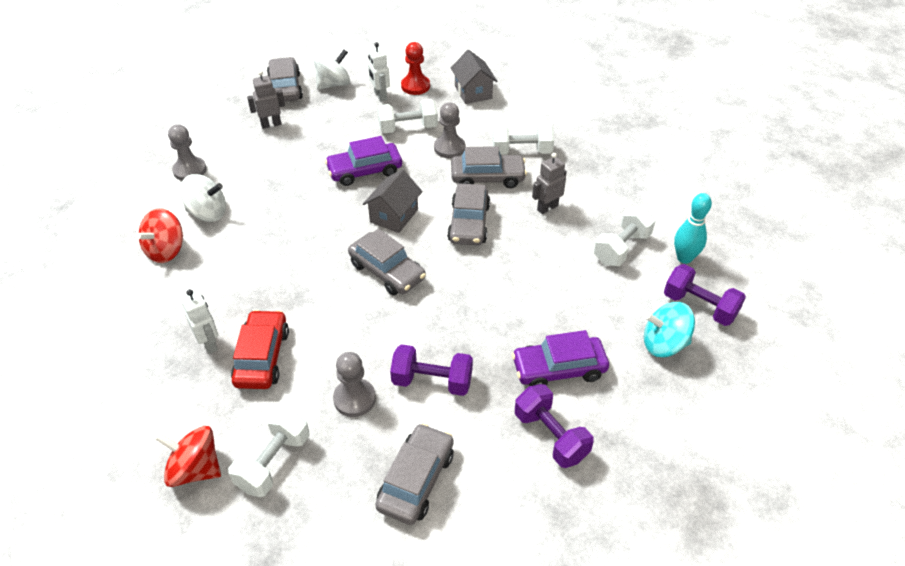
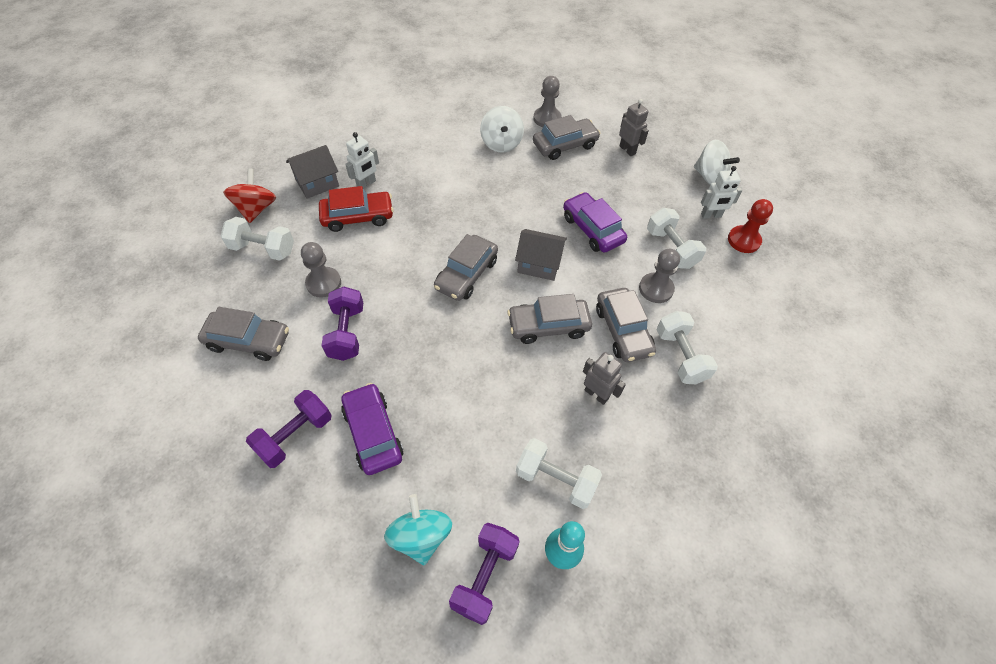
camera: 75 degrees right, 10 degrees up
(166, 250) = (453, 133): red spinning top -> none
(285, 88) = (684, 145): grey car -> grey car (565, 145)
(380, 96) = (711, 215): white robot -> white robot turned 150 degrees counterclockwise
(473, 92) = (762, 293): grey house -> grey house (317, 183)

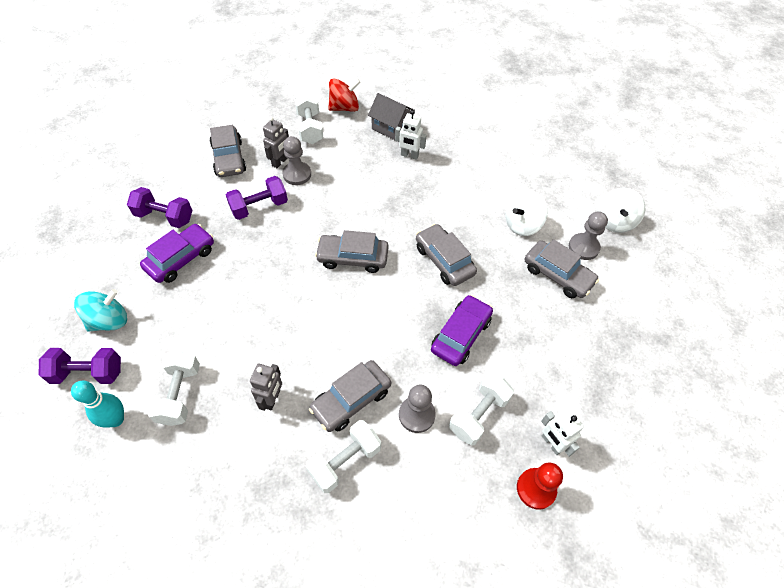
camera: 65 degrees right, 0 degrees up
(358, 217) = (372, 165): red car -> none
(539, 264) = (393, 306): grey house -> none
(548, 326) = (328, 337): grey car -> grey car (444, 260)
(627, 150) = (593, 332): grey robot -> grey robot (280, 162)
(709, 177) = (612, 426): white spinning top -> white spinning top (614, 221)

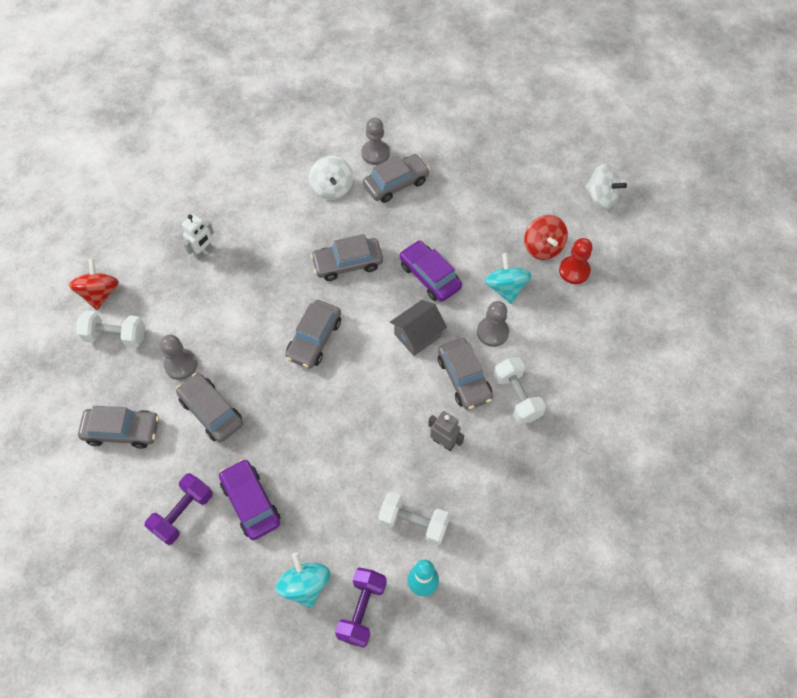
camera: 70 degrees left, 5 degrees up
(259, 207) = (211, 411): purple dumbbell -> grey car
(280, 162) = (154, 378): grey robot -> none
(391, 127) = (154, 257): grey house -> grey house (417, 335)
(478, 414) = (505, 288): white dumbbell -> turquoise spinning top
(551, 443) = (543, 247): white robot -> red spinning top
(614, 221) = (357, 120): white spinning top -> white spinning top (601, 197)

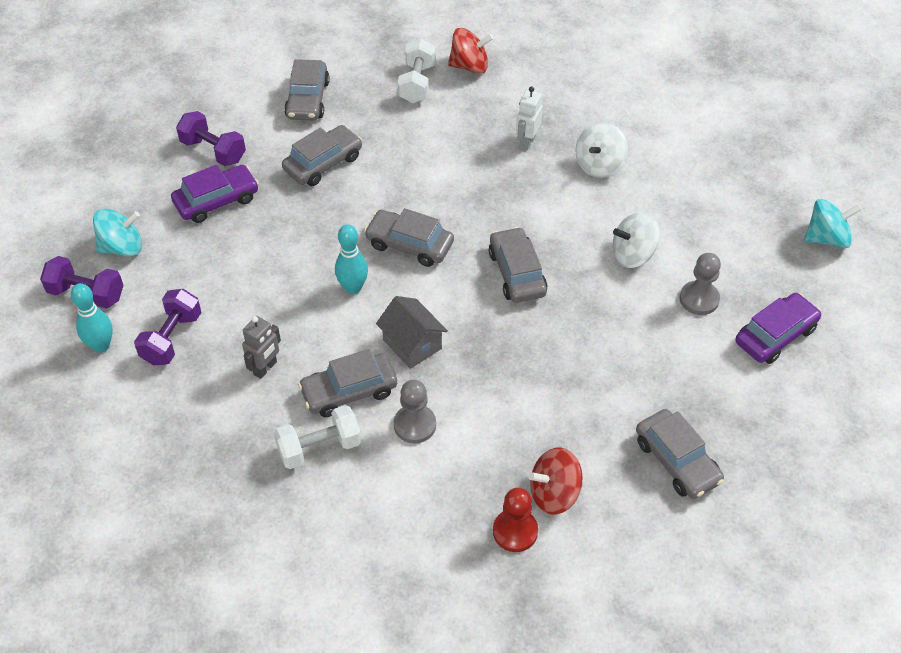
camera: 90 degrees right, 10 degrees down
(181, 365) = (380, 135): grey pawn -> none
(203, 252) = (527, 142): white robot -> white robot turned 75 degrees clockwise
(360, 380) = (353, 288): none -> turquoise bowling pin
(396, 183) = (650, 322): grey car -> grey car (677, 461)
(413, 523) = (172, 338): white dumbbell -> purple dumbbell
(429, 276) = (500, 358): purple car -> purple car (775, 335)
(505, 288) = (484, 443): turquoise spinning top -> turquoise spinning top (826, 238)
(601, 197) = (654, 582): white spinning top -> white spinning top (599, 165)

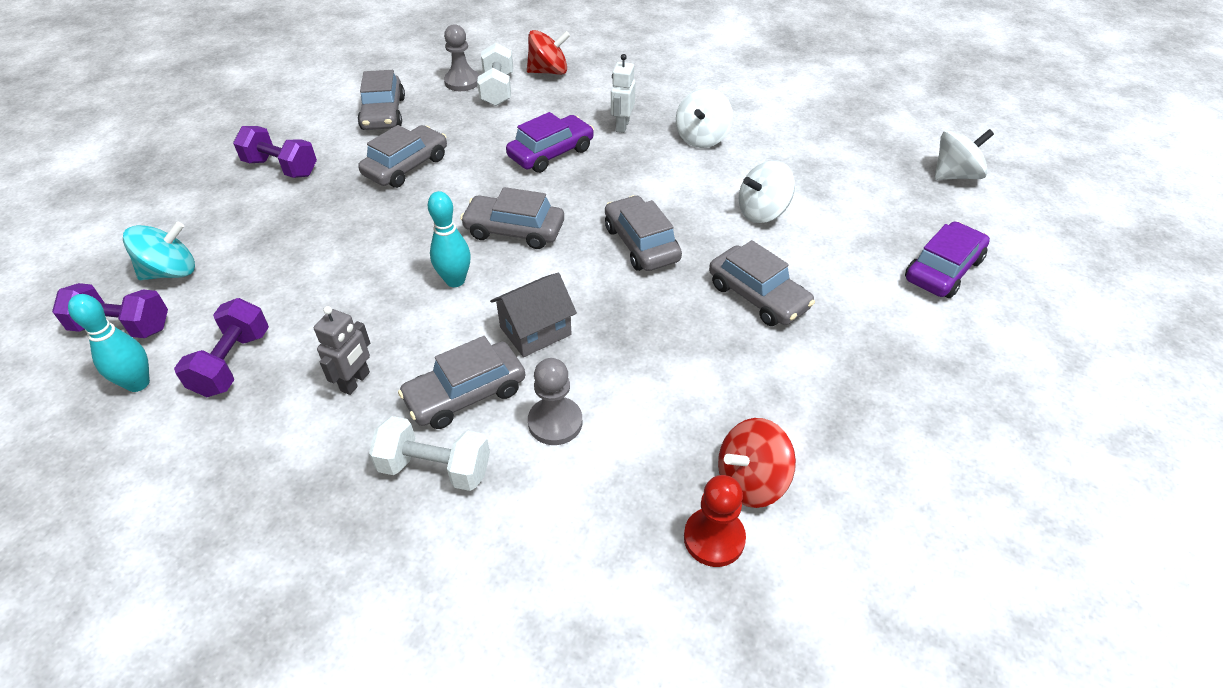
camera: 10 degrees left, 5 degrees down
(217, 201) = (286, 213): purple car -> purple car (551, 153)
(319, 447) = (435, 468): white dumbbell -> white dumbbell turned 45 degrees clockwise
(412, 344) = (535, 331): grey house -> grey house turned 75 degrees counterclockwise
(677, 461) = (887, 418): grey car -> grey car (758, 296)
(699, 299) = (847, 245): grey pawn -> grey pawn (462, 82)
(826, 238) = (955, 175): turquoise spinning top -> white spinning top

